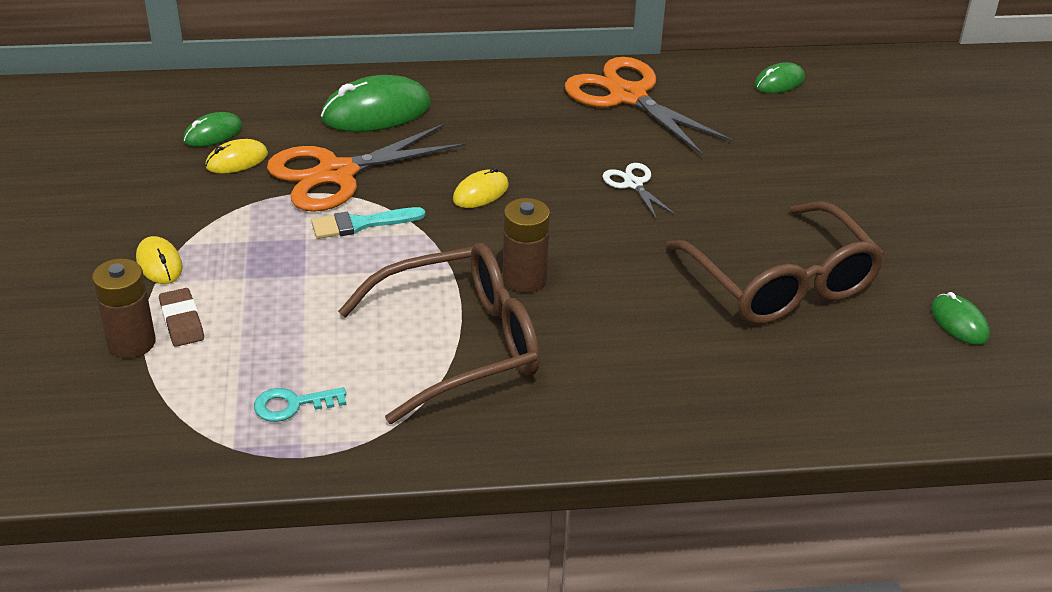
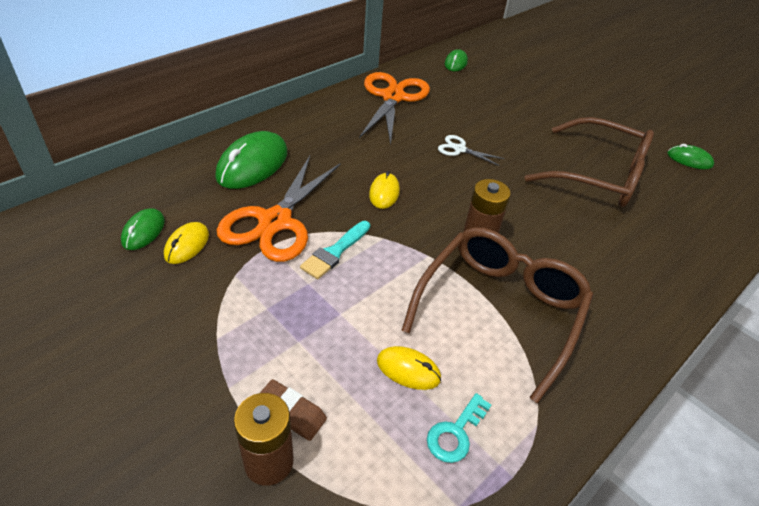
camera: 40 degrees left, 5 degrees up
(159, 263) = (214, 368): yellow mouse -> yellow mouse (408, 370)
(628, 96) = (393, 97): orange scissors -> orange scissors turned 90 degrees clockwise

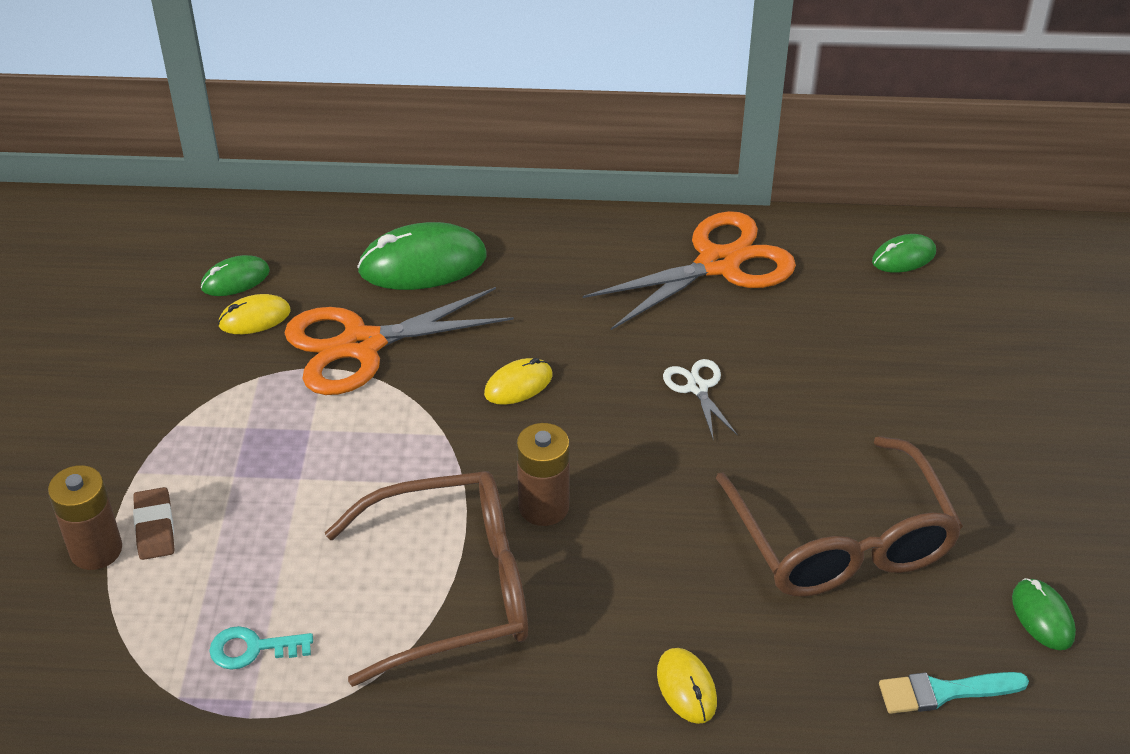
camera: 50 degrees right, 0 degrees up
(335, 252) = (376, 416): turquoise brush -> turquoise brush (944, 692)
(408, 370) = (288, 570): yellow mouse -> yellow mouse (686, 688)

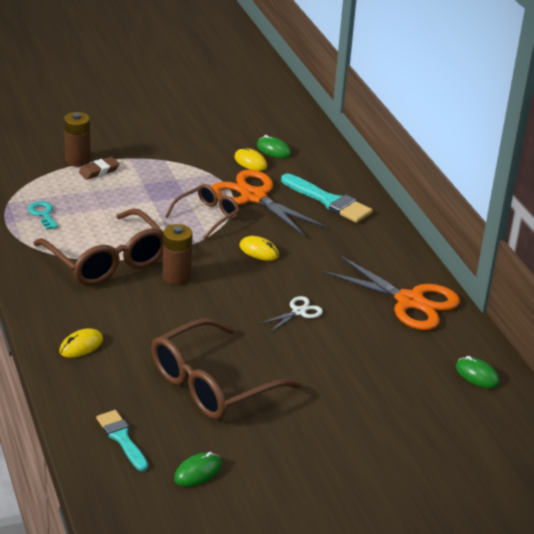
camera: 65 degrees right, 10 degrees down
(387, 418) = (207, 216): none -> brown glasses
(423, 264) = (328, 201): green mouse -> turquoise brush

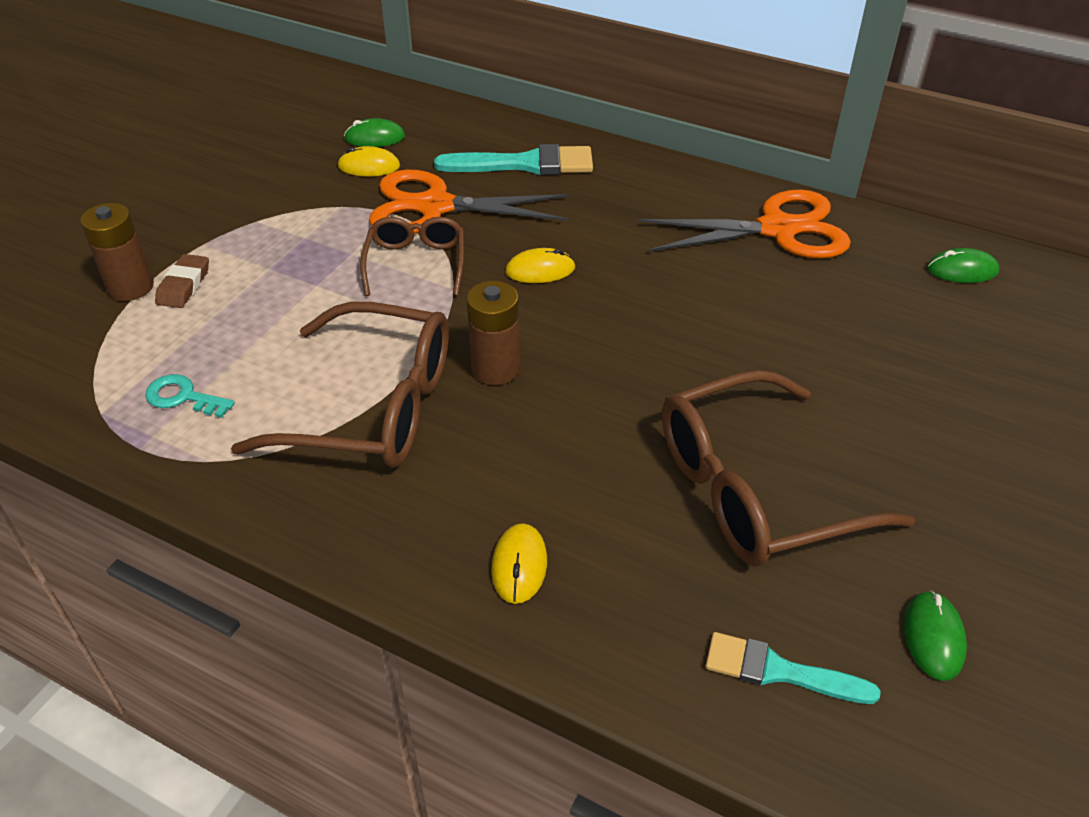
camera: 40 degrees left, 10 degrees up
(212, 384) = (755, 489): brown glasses -> brown glasses turned 60 degrees clockwise
(299, 312) = (696, 318): white scissors -> none

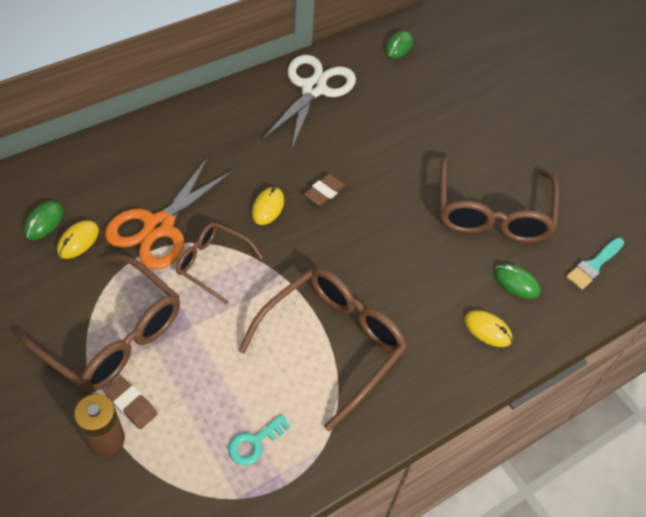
camera: 65 degrees left, 10 degrees up
(264, 237) = (112, 336): none -> brown glasses
(495, 369) = (339, 270): brown battery -> none
(524, 164) = (152, 160): turquoise brush -> none
(613, 306) = (325, 192): none -> brown eraser
(777, 229) = (313, 89): orange scissors -> white scissors
(933, 637) = (601, 205): green mouse -> green mouse (516, 282)

